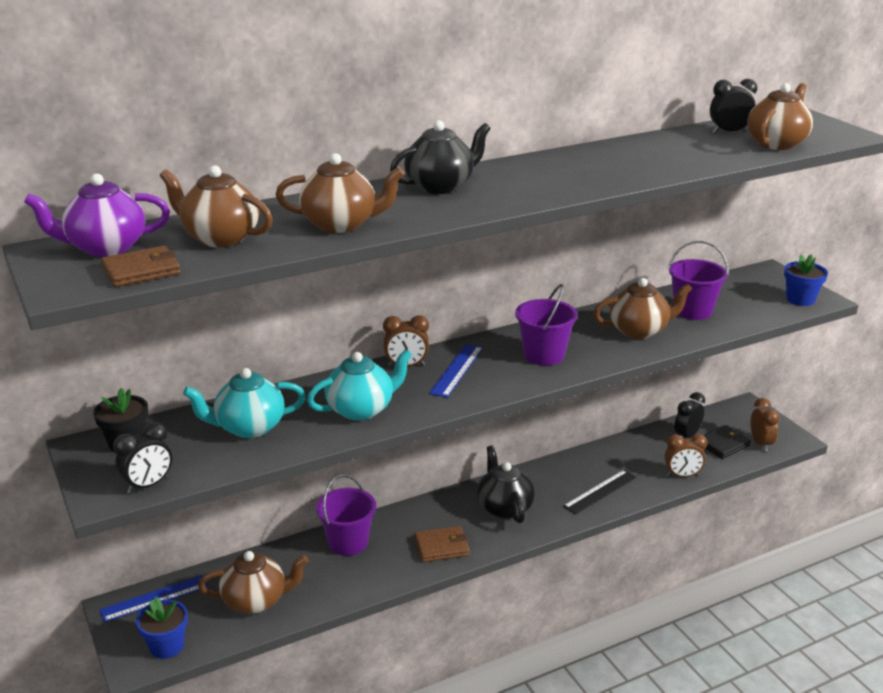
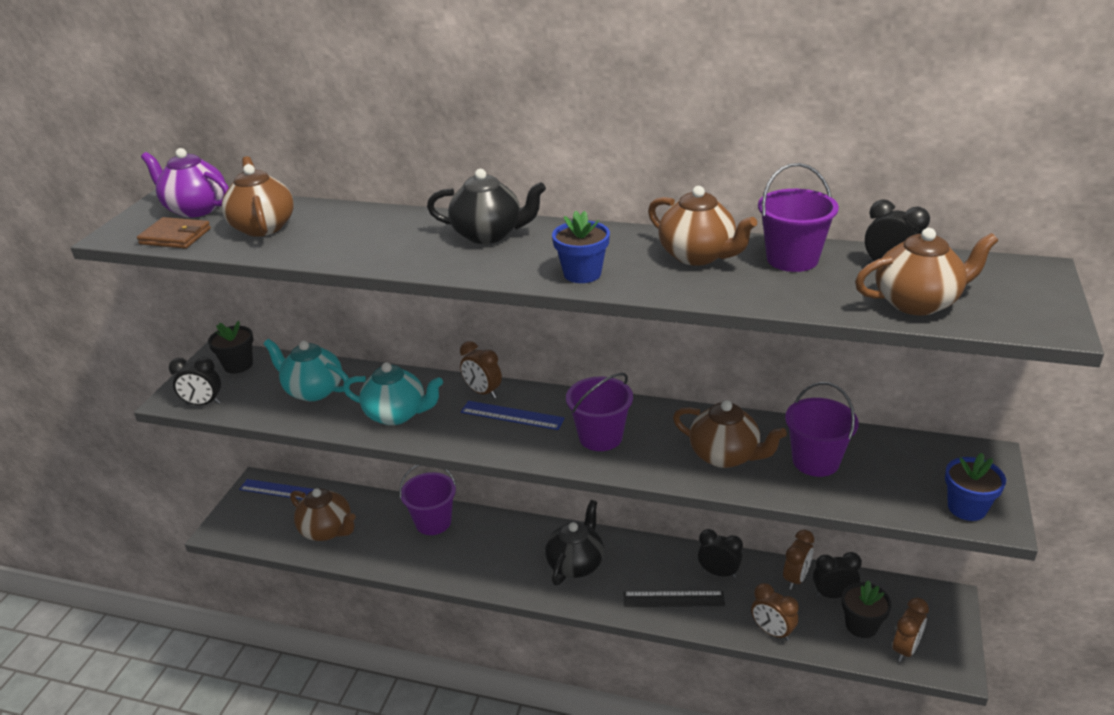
camera: 45 degrees right, 5 degrees up
(167, 646) = (246, 529): blue flower pot -> blue flower pot (582, 273)
(341, 224) = (350, 245): brown teapot -> brown teapot (698, 256)
(441, 547) = (488, 567): brown wallet -> none
(457, 370) = (512, 415): blue ruler -> blue ruler turned 45 degrees clockwise
(605, 461) = (718, 572): none -> black clock
(654, 439) = (795, 578): none -> brown clock
(669, 143) = (792, 259): none -> purple bucket
(723, 444) = (861, 625): black wallet -> black flower pot

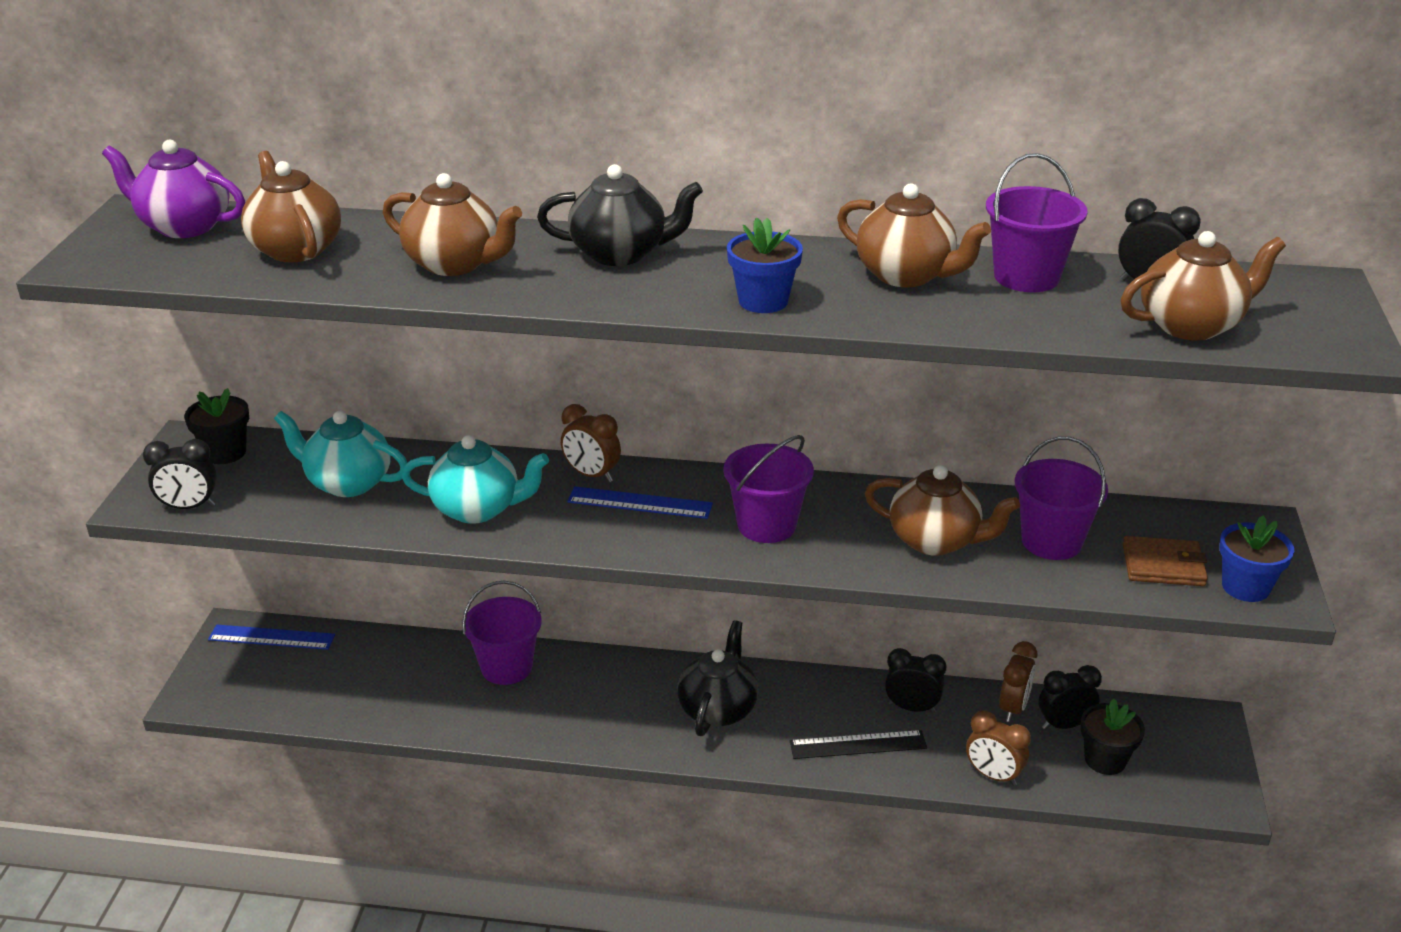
camera: 10 degrees left, 0 degrees up
(175, 236) = (171, 265): brown wallet -> brown wallet (1163, 565)
(327, 530) = (354, 687): brown teapot -> brown teapot (455, 264)
(905, 649) = (1163, 784): brown clock -> none

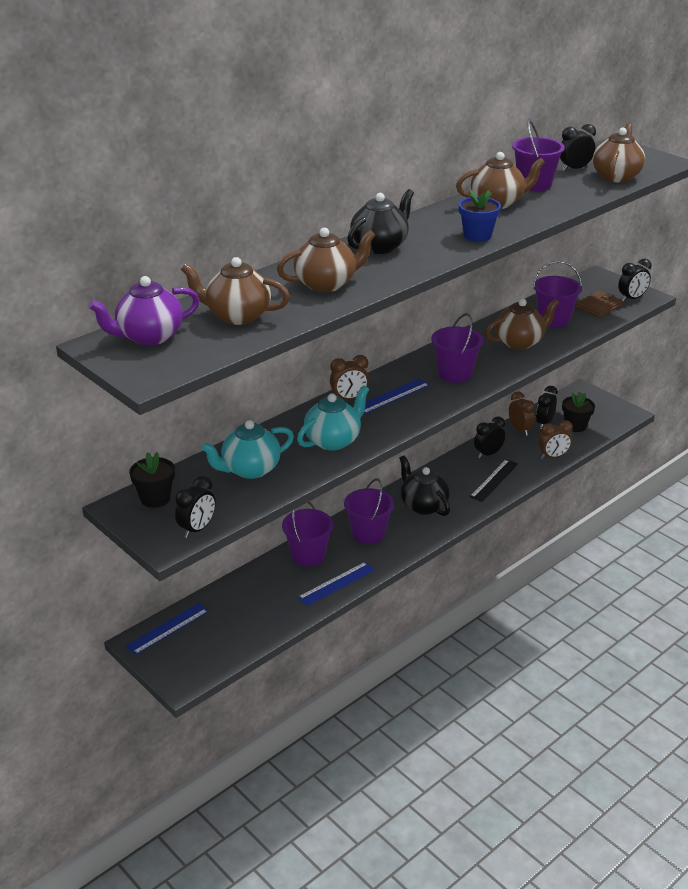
camera: 50 degrees left, 0 degrees up
(476, 720) = (336, 583): none -> blue ruler
(603, 693) = (368, 534): none -> purple bucket
(1245, 587) = (631, 299): blue flower pot -> black clock

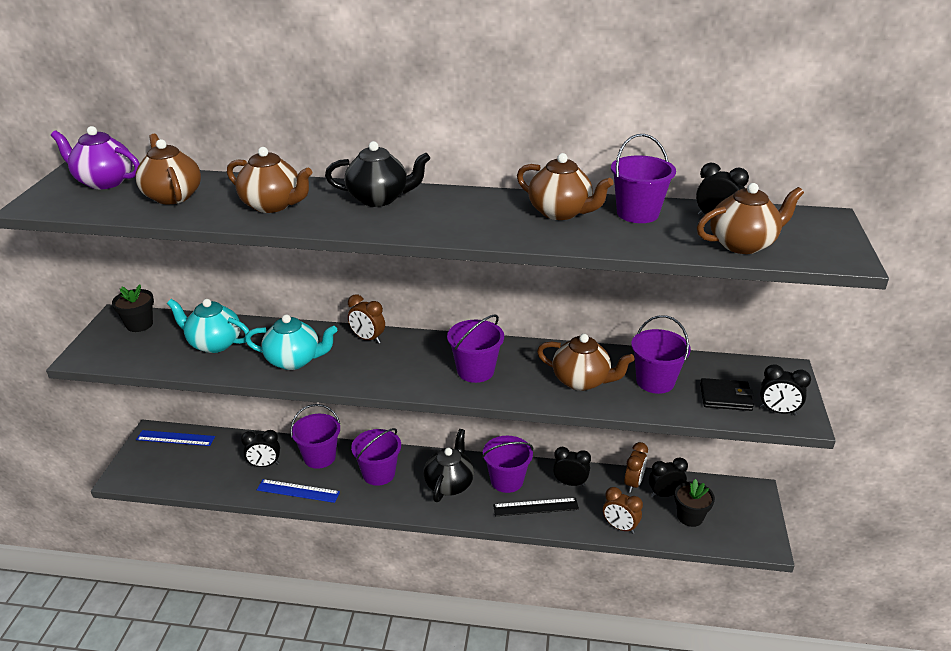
camera: 50 degrees right, 0 degrees up
(197, 529) = (112, 359): black clock -> black clock (264, 465)
(392, 396) = (396, 357): blue ruler -> none
(452, 479) = (506, 480): none -> purple bucket
(477, 236) = (467, 229): blue flower pot -> none
(598, 306) = (725, 397): brown wallet -> black wallet

